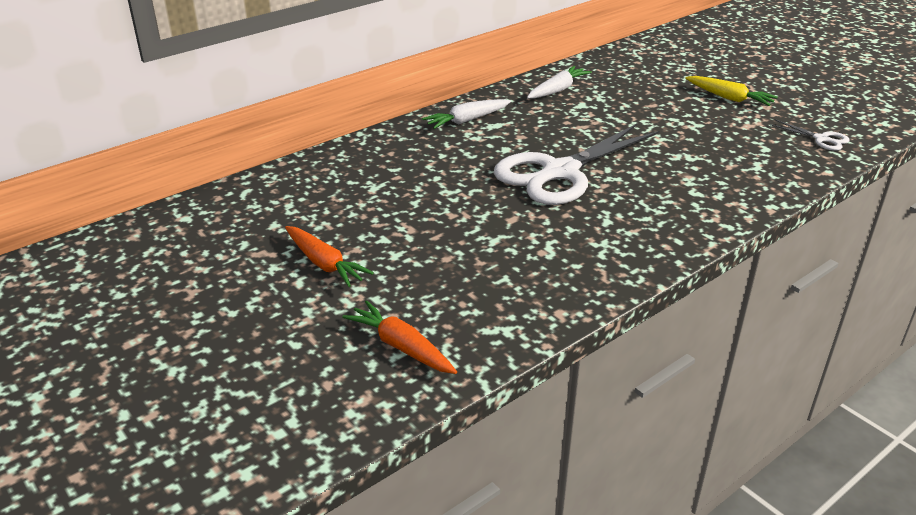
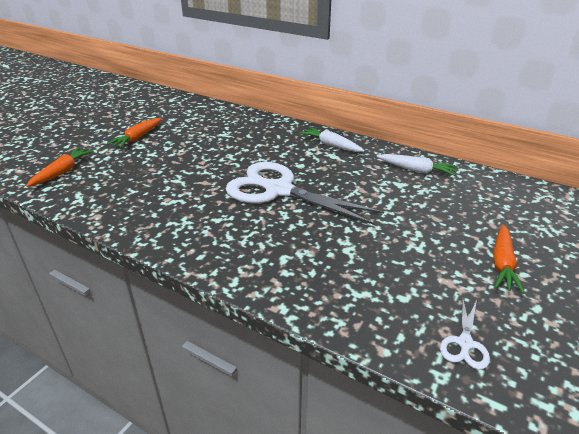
camera: 70 degrees right, 0 degrees up
(729, 98) = (502, 264): yellow carrot -> orange carrot

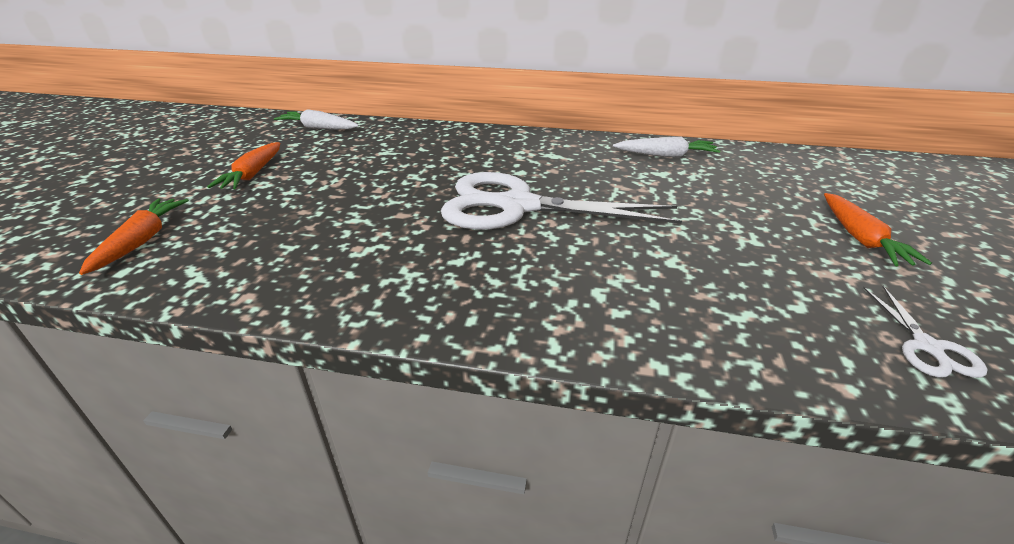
camera: 20 degrees left, 0 degrees up
(331, 145) = (541, 144): white carrot -> white carrot (318, 128)

